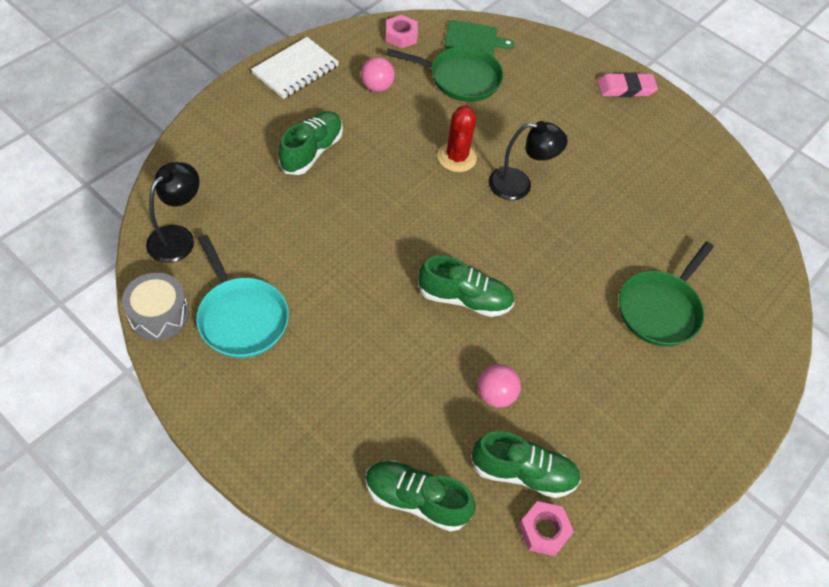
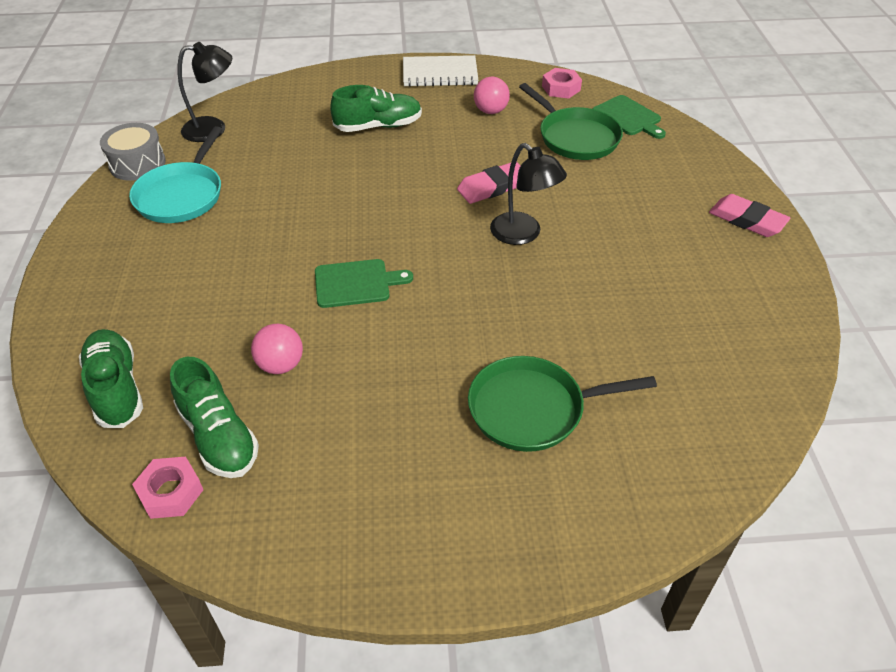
camera: 50 degrees right, 10 degrees down
(456, 157) = (492, 187): red cactus -> pink eraser
(464, 298) = (356, 283): green shoe -> green cutting board

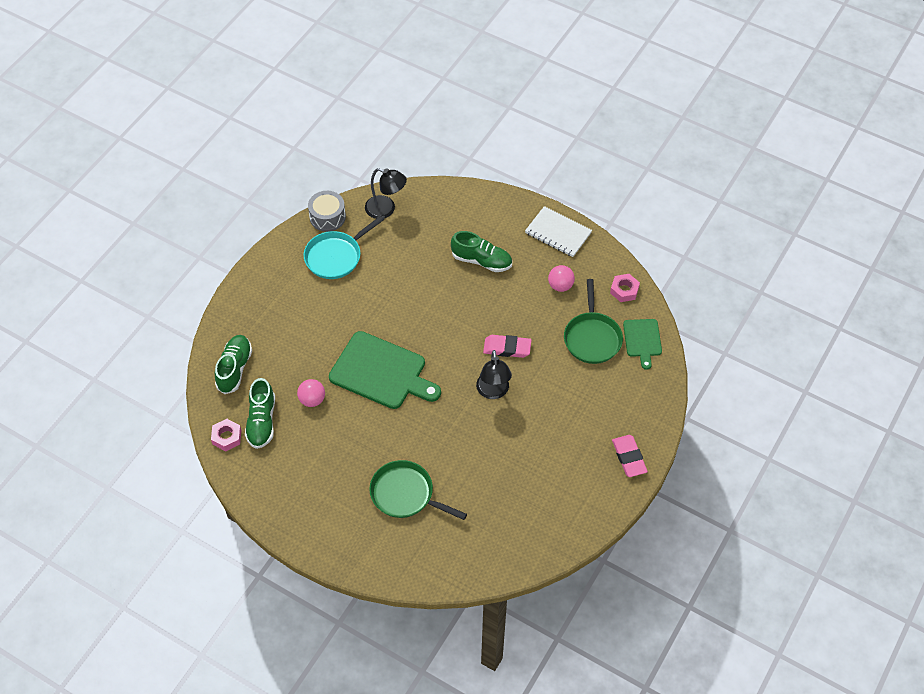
camera: 35 degrees right, 10 degrees up
(356, 283) = (381, 372): green cutting board -> green cutting board, size x1.87

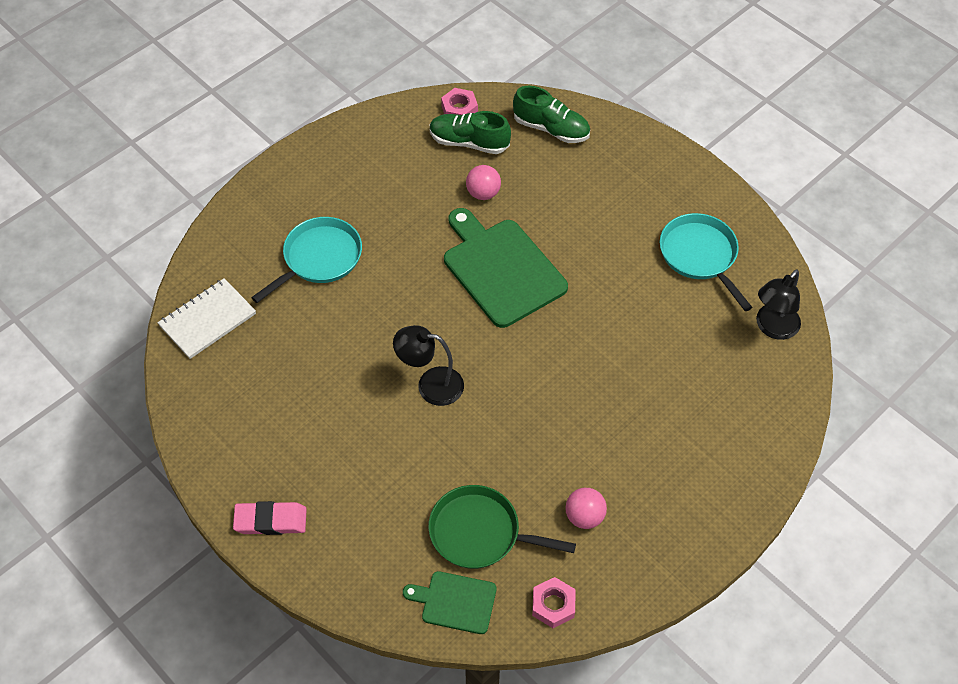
camera: 105 degrees right, 0 degrees up
(327, 217) = (771, 259): grey drum -> none
(381, 372) = (501, 269): green cutting board -> green cutting board turned 105 degrees clockwise
(405, 494) = (319, 258): green pan -> turquoise pan
(481, 261) = (654, 425): green shoe -> none
(507, 348) = (495, 418): pink eraser -> none
(558, 233) = (685, 542): white notebook -> white notebook (207, 320)

